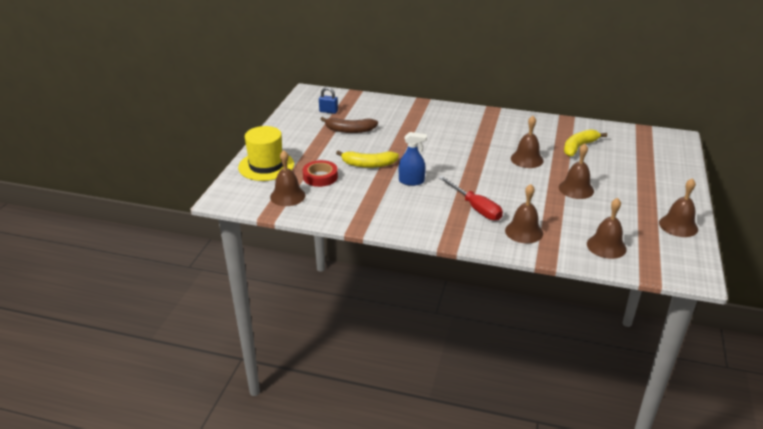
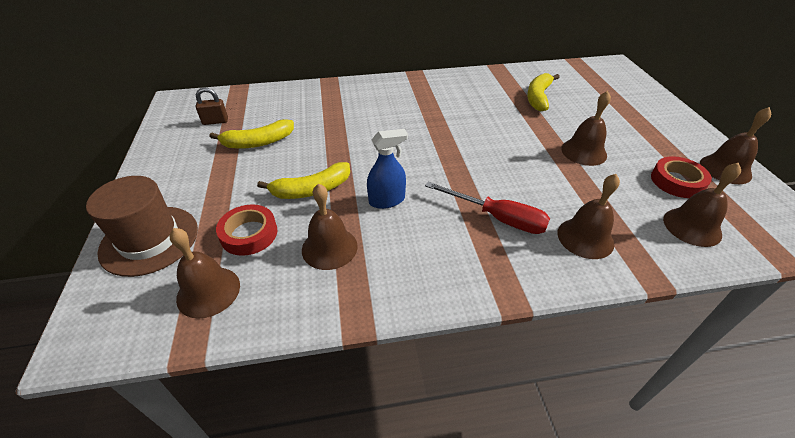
camera: 25 degrees left, 10 degrees up
(266, 166) = (149, 240): yellow hat -> brown hat
(328, 111) = (215, 121): blue padlock -> brown padlock
(349, 130) = (258, 142): brown banana -> yellow banana
(527, 159) = (499, 127): brown bell -> brown bell (329, 247)
(628, 222) = (677, 181): none -> red tape

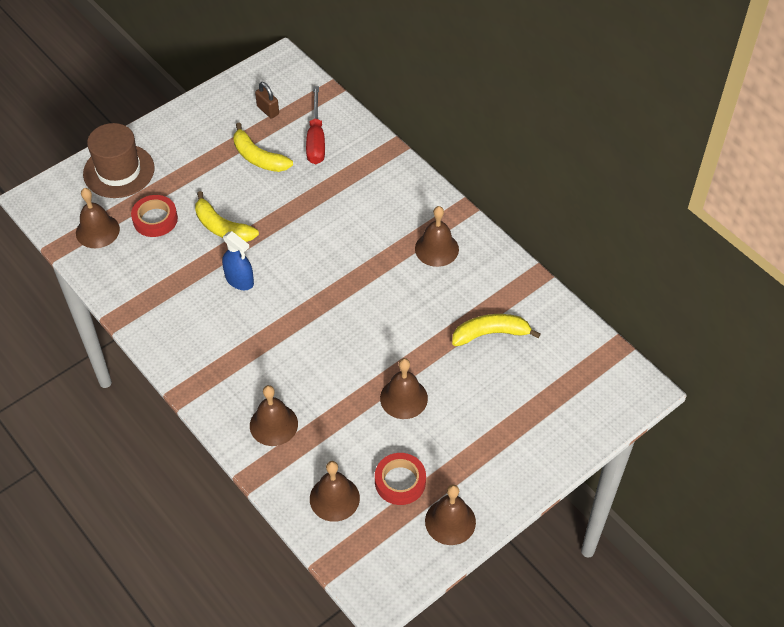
camera: 60 degrees right, 10 degrees up
(329, 247) = (169, 271): brown bell -> brown bell (436, 249)
(497, 218) = (262, 360): red screwdriver -> red screwdriver (316, 139)

